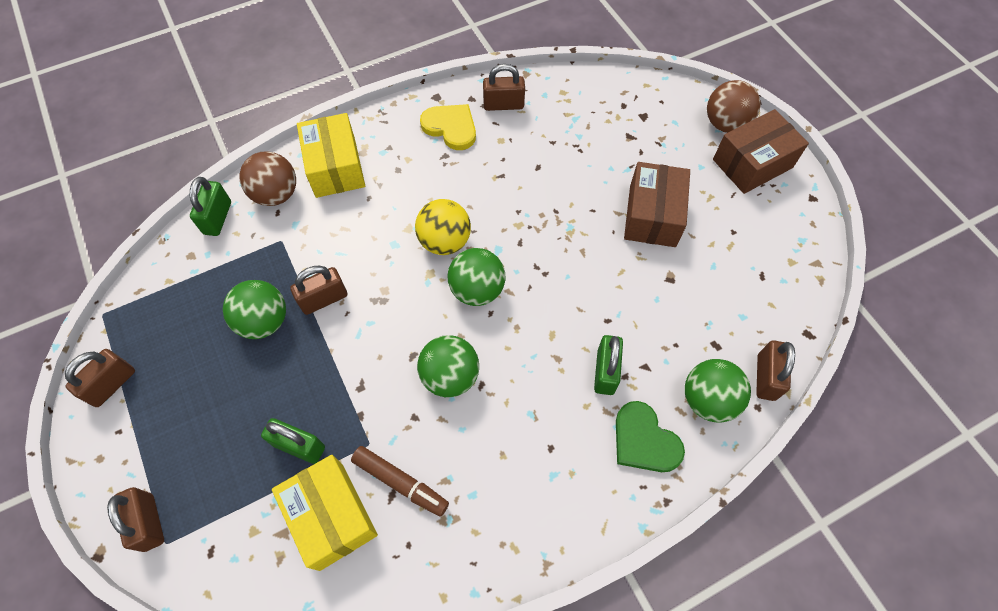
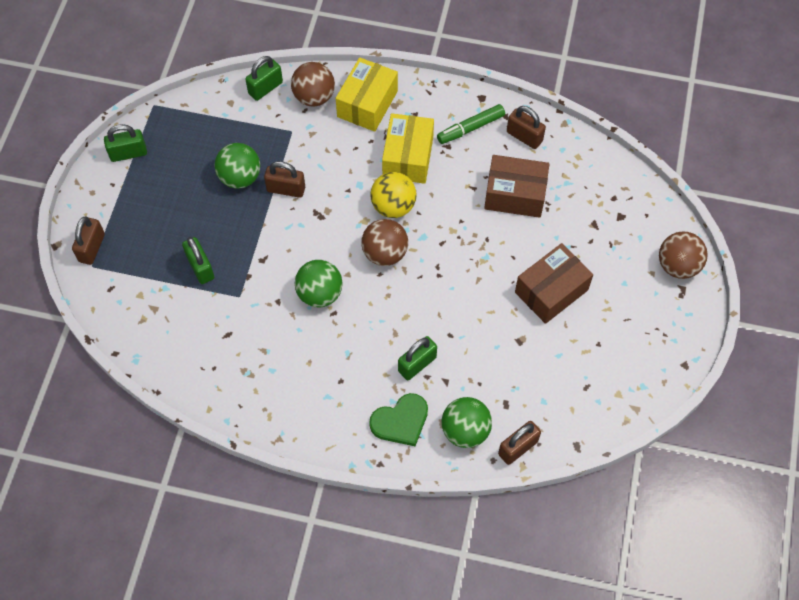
camera: 40 degrees right, 0 degrees up
(112, 384) = (128, 153): brown padlock -> green padlock
(331, 516) = (186, 319): yellow box -> yellow box (408, 157)
(401, 482) = (238, 331): brown marker -> none
(451, 127) = (470, 128): yellow heart -> green marker
(477, 290) = (385, 253): green ball -> brown ball
(644, 440) = (401, 421): green heart -> green heart turned 120 degrees counterclockwise
(752, 163) = (666, 308): brown box -> brown box (515, 195)

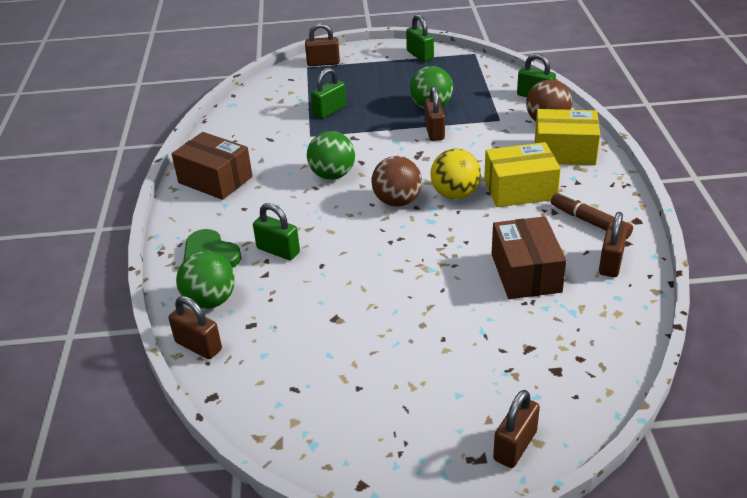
camera: 75 degrees right, 25 degrees down
(470, 128) = (589, 222): green marker -> brown marker
(551, 291) = (412, 330): brown box -> brown box (215, 180)
(678, 266) = (515, 446): brown ball -> brown padlock

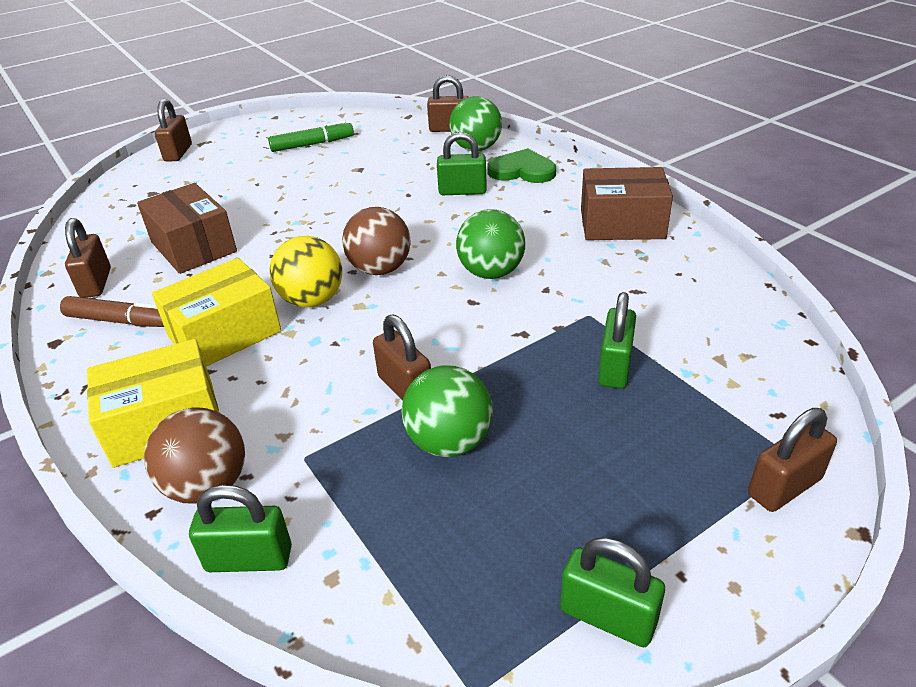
camera: 150 degrees right, 0 degrees up
(352, 386) = (312, 144): none -> green marker

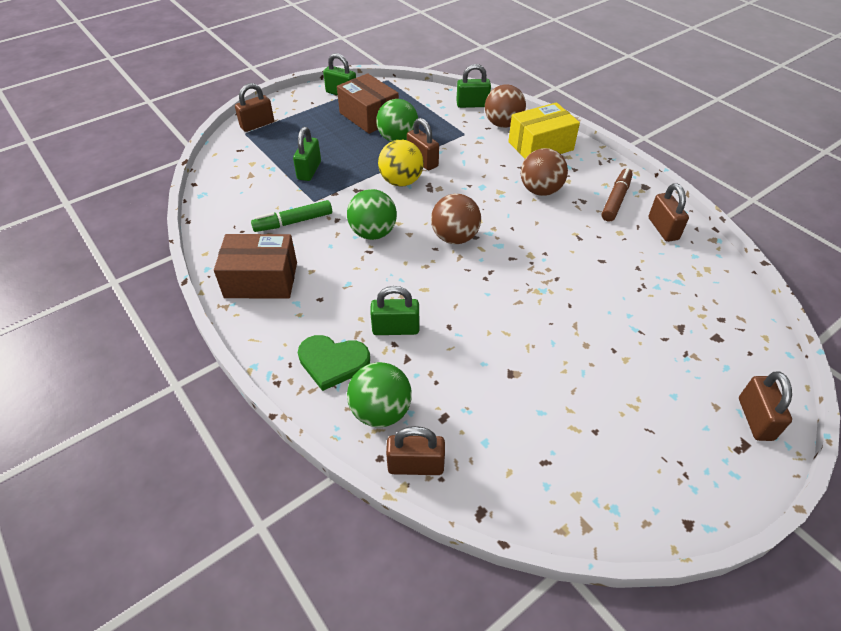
camera: 175 degrees right, 10 degrees up
(121, 321) = (616, 199): brown marker -> brown marker turned 105 degrees clockwise
(193, 247) = (615, 262): brown box -> brown box (369, 116)
(224, 334) = (540, 190): yellow box -> brown ball
(312, 144) = (590, 432): green marker -> green marker (293, 222)
(312, 300) = (495, 213): yellow ball -> yellow ball (401, 181)

